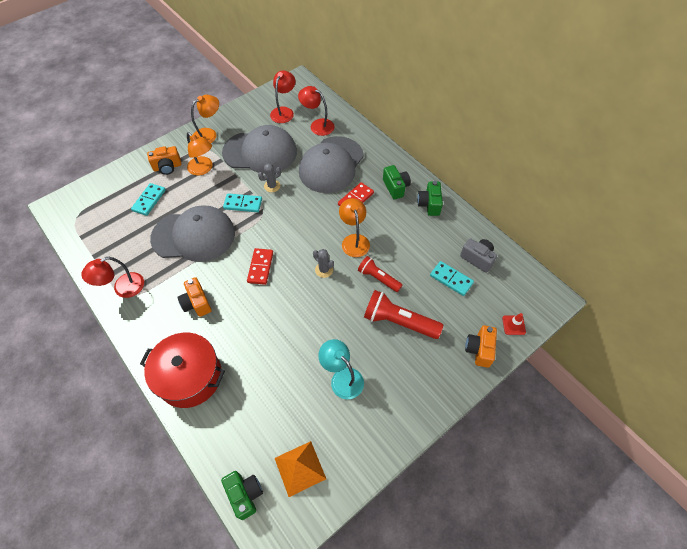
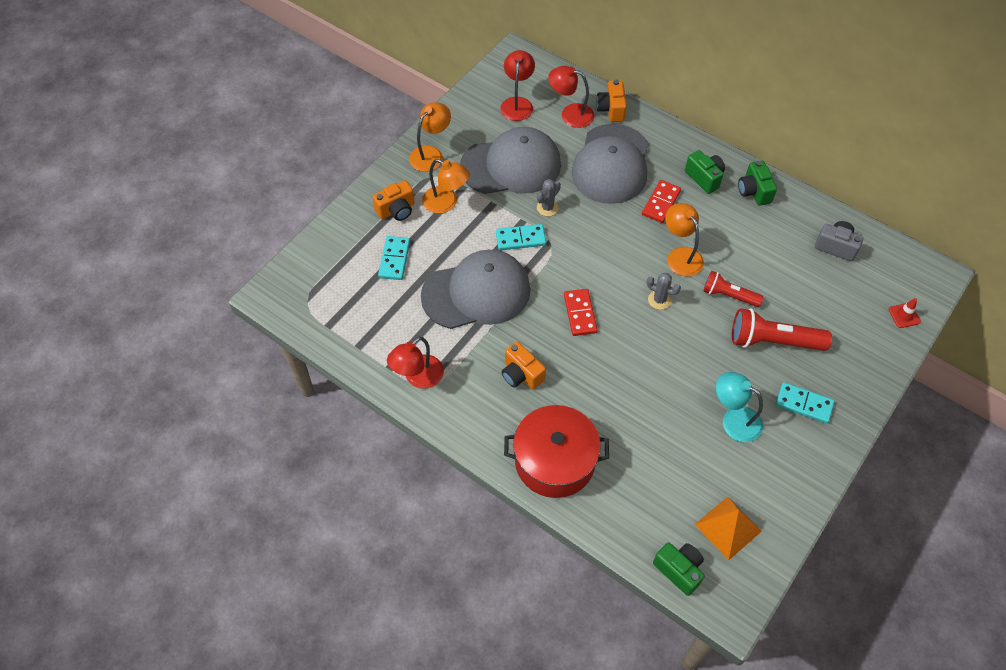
camera: 15 degrees left, 0 degrees up
(451, 279) = (814, 278): turquoise domino -> turquoise domino (804, 404)
(479, 350) = (876, 352): orange camera -> orange camera (611, 109)

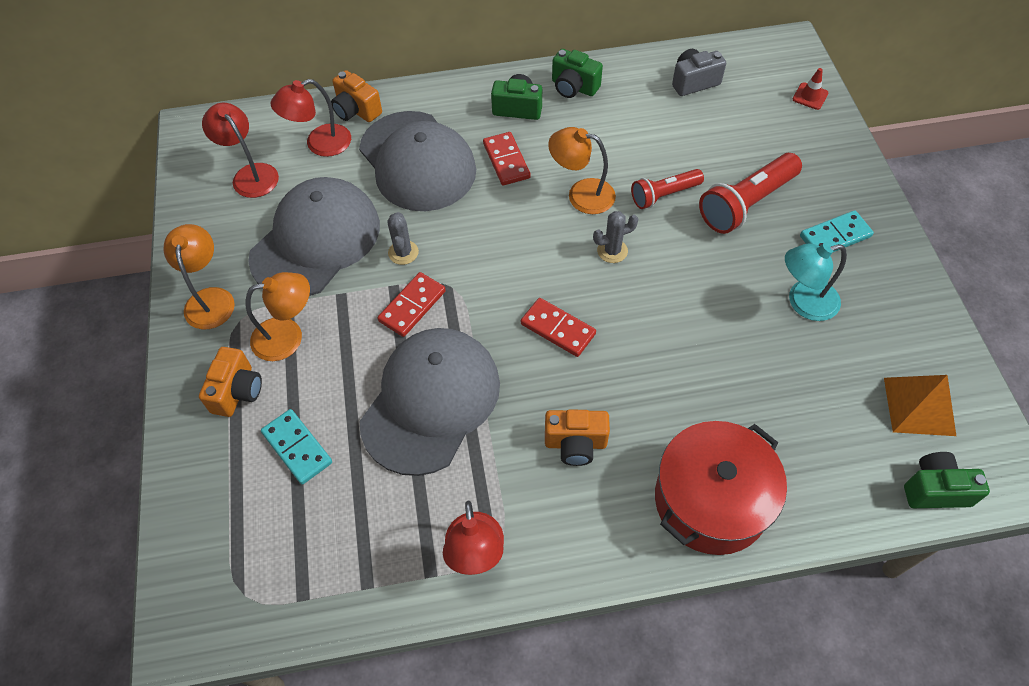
camera: 45 degrees left, 0 degrees up
(520, 239) = (412, 306): turquoise domino -> red domino

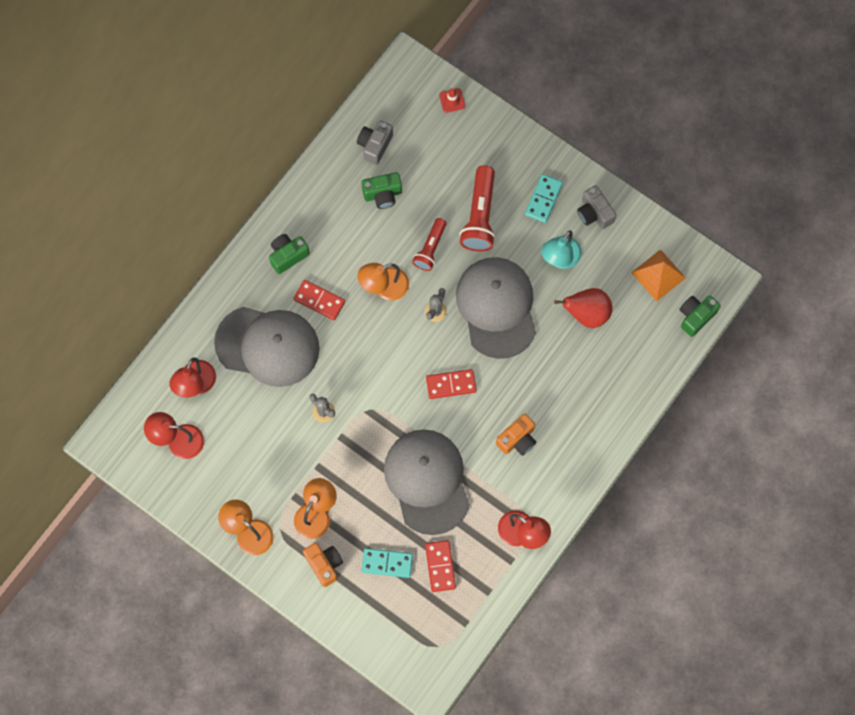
camera: 45 degrees left, 15 degrees up
(316, 241) = (267, 447): grey cap -> grey cap (496, 307)
(356, 110) = (190, 342): orange camera -> none
(412, 306) = (362, 439): red domino -> red domino (440, 566)
(573, 87) = (306, 210): green camera -> green camera (383, 195)
(711, 500) = (603, 412): red pot -> none
(787, 379) = (586, 313): none -> red pear
(886, 289) = (594, 213): none -> grey camera

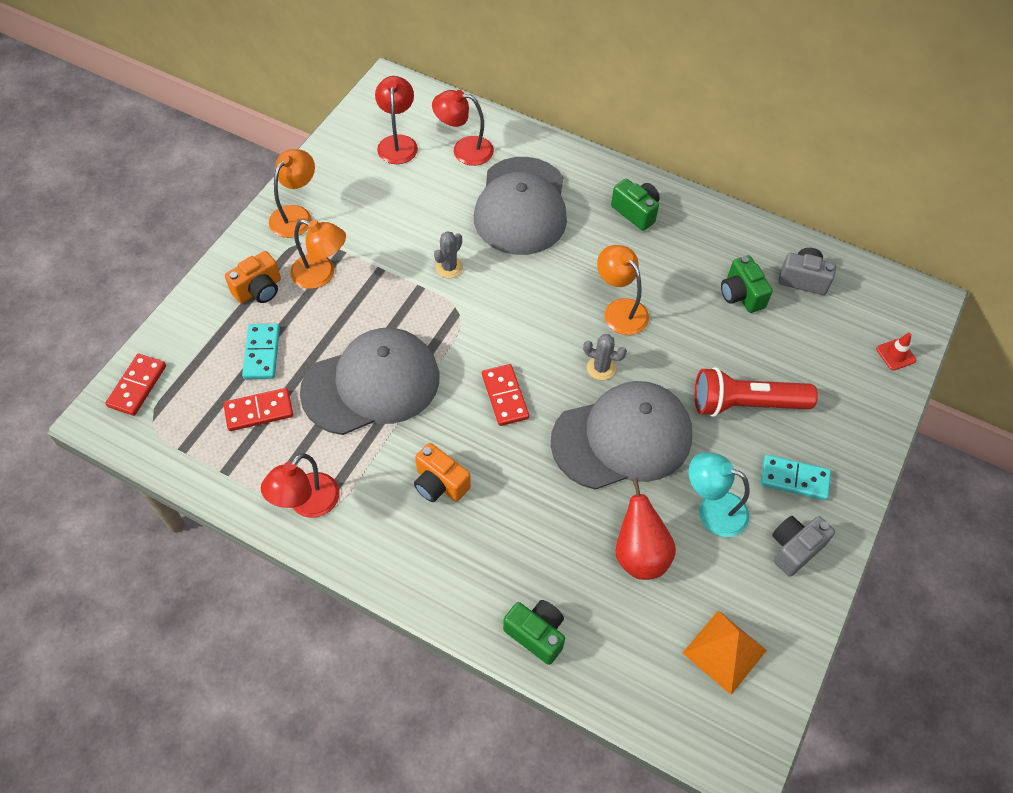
camera: 80 degrees right, 15 degrees down
(319, 300) = (587, 247): red domino -> red domino (137, 386)
(430, 248) = (684, 353): red flashlight -> none
(695, 317) = (671, 717): green camera -> green camera (536, 634)

